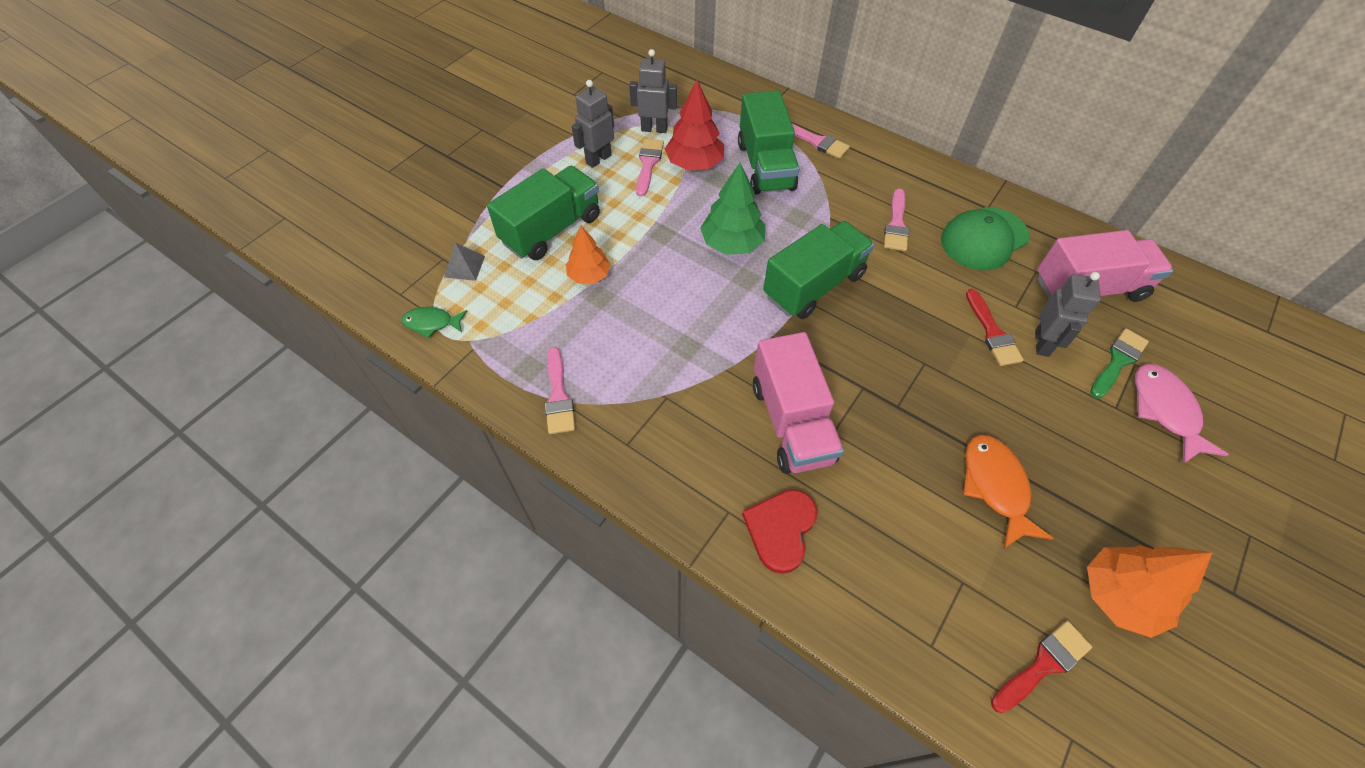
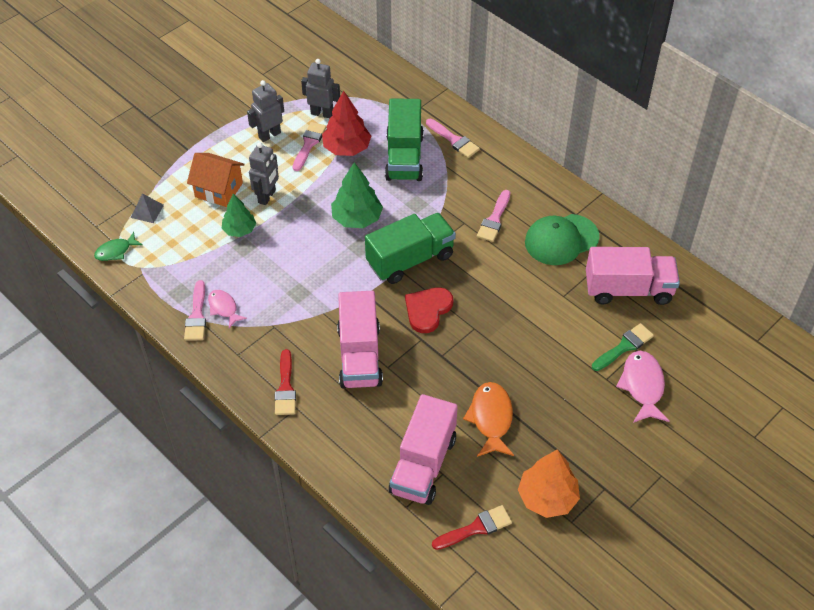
camera: 10 degrees right, 5 degrees down
(432, 323) = (116, 251): green fish -> green fish turned 45 degrees counterclockwise
(551, 229) = (219, 190): green truck -> orange house
(589, 275) = (239, 230): orange tree -> green tree
(593, 381) = (224, 308): none -> pink fish
(780, 529) = (329, 424): red heart -> red heart (427, 310)
(931, 572) = (423, 464): none -> pink truck
(992, 332) = (536, 313): red brush -> red brush (285, 387)
(1042, 343) = (571, 326): grey robot -> grey robot (267, 196)

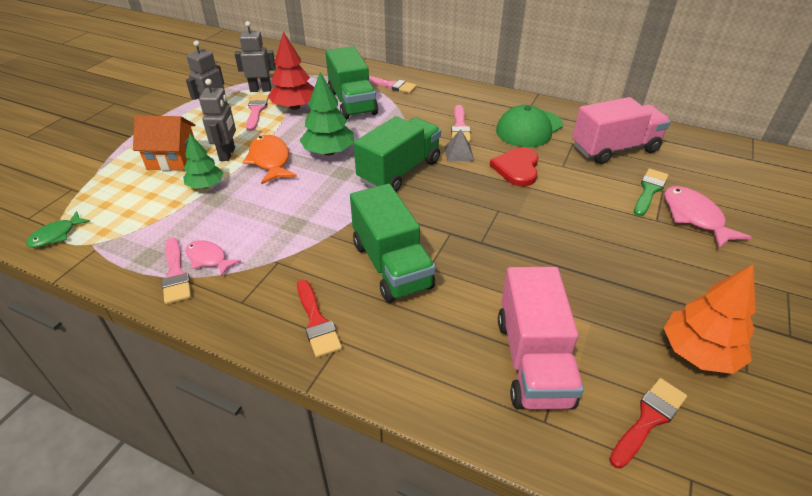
camera: 20 degrees left, 10 degrees down
(147, 211) = (91, 192): grey pyramid -> grey pyramid (459, 153)
(360, 356) = (391, 265): pink truck -> green truck
(427, 310) = (441, 206): red heart -> red heart (517, 168)
(491, 418) = (574, 287): orange fish -> orange fish (270, 160)

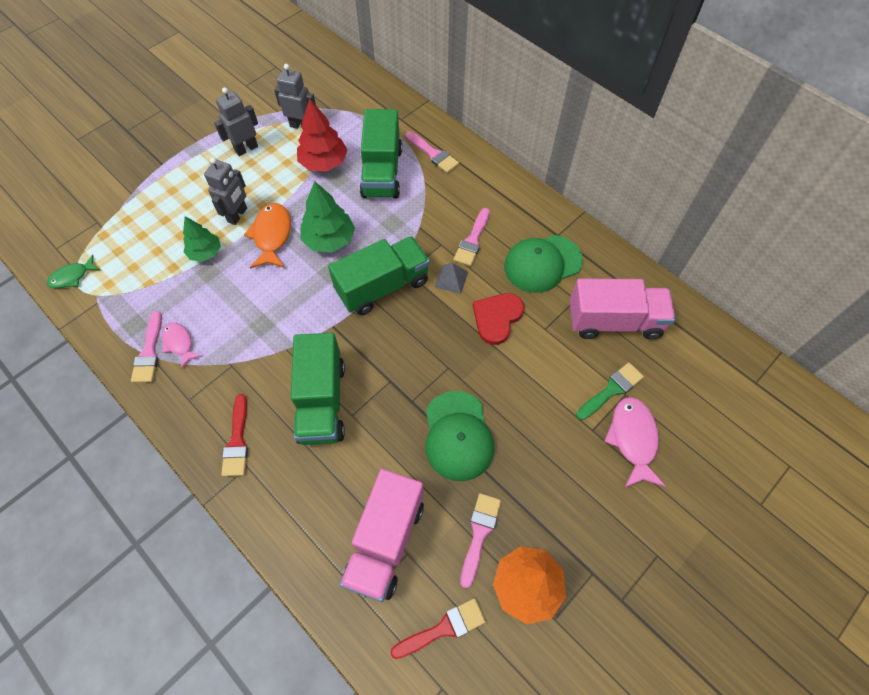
camera: 20 degrees right, 20 degrees up
(172, 159) = (188, 208): orange house -> none
(256, 111) = (285, 158): pink brush -> pink brush (479, 534)
(543, 255) = (458, 436): none -> green cap

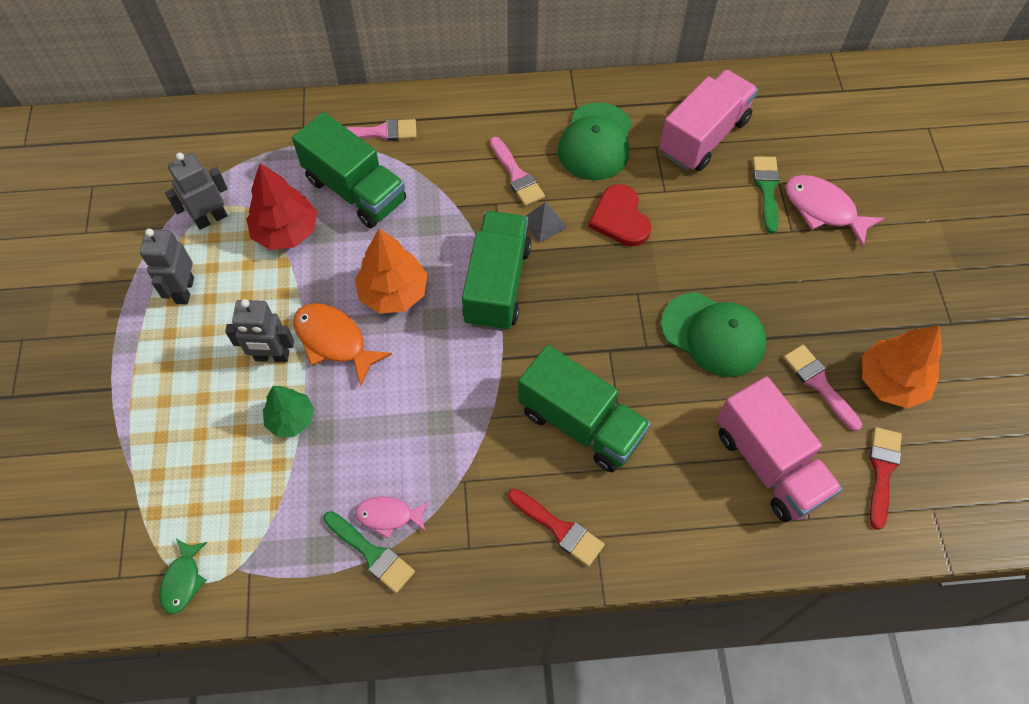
camera: 50 degrees left, 0 degrees up
(149, 352) = (371, 553): pink brush -> green brush
(238, 215) = (272, 356): grey robot -> grey robot turned 120 degrees clockwise
(329, 240) = (393, 292): green tree -> orange tree

